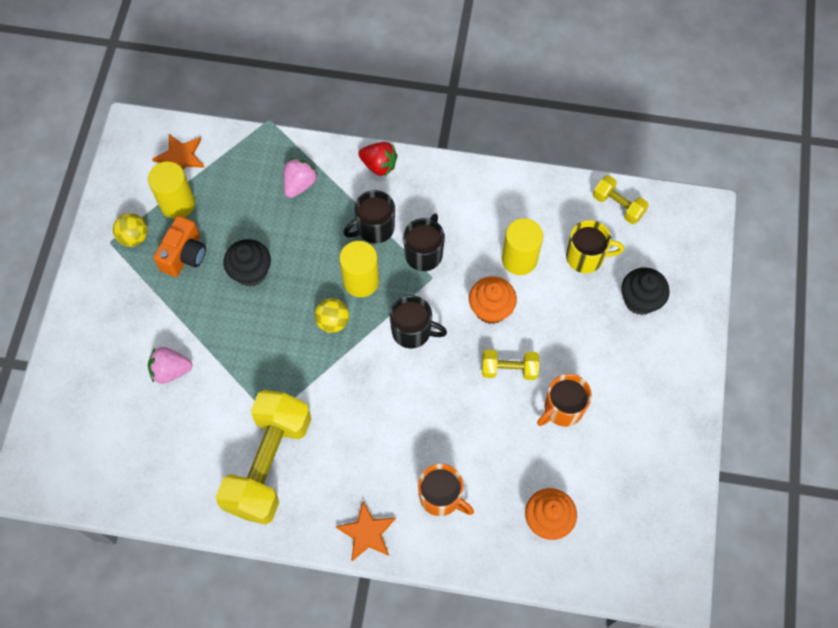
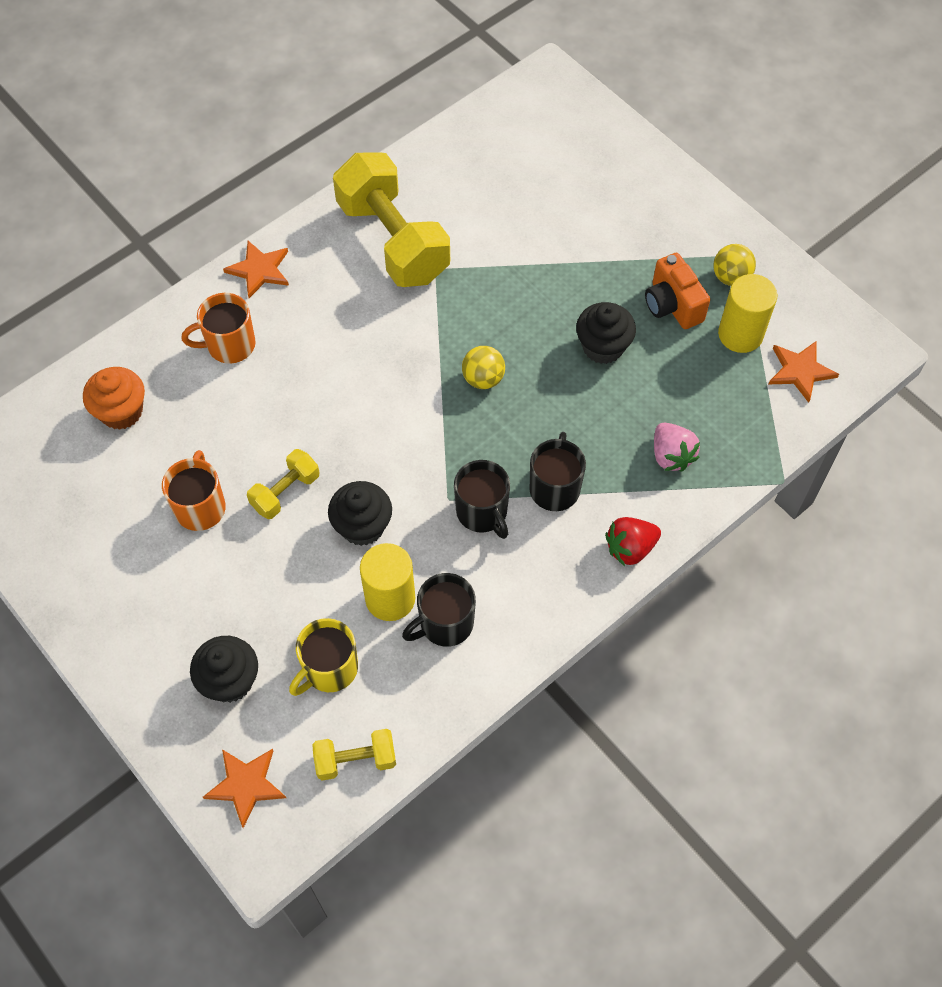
camera: 130 degrees right, 5 degrees down
(171, 370) = (555, 224): pink strawberry -> none
(361, 281) = (504, 432): yellow cylinder -> none
(412, 331) = (407, 438): black mug -> black mug (445, 623)
(491, 309) = (362, 526): orange cupcake -> black cupcake
(680, 245) = (246, 785): none -> orange star

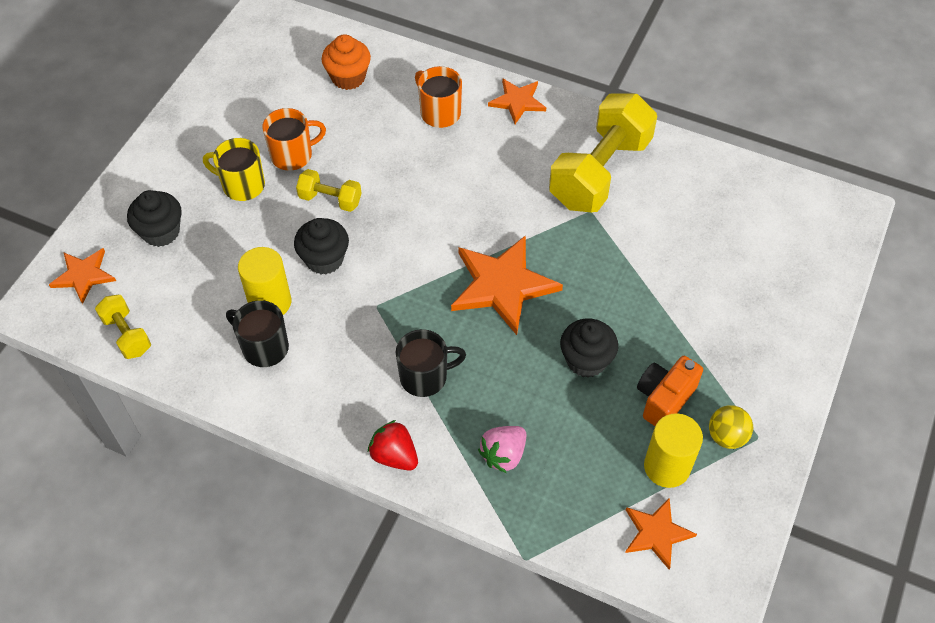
camera: 65 degrees right, 5 degrees down
(329, 669) = (194, 288): yellow mug -> yellow mug (242, 185)
(482, 512) = (376, 334): black mug -> none
(483, 379) = (502, 285): yellow ball -> orange star

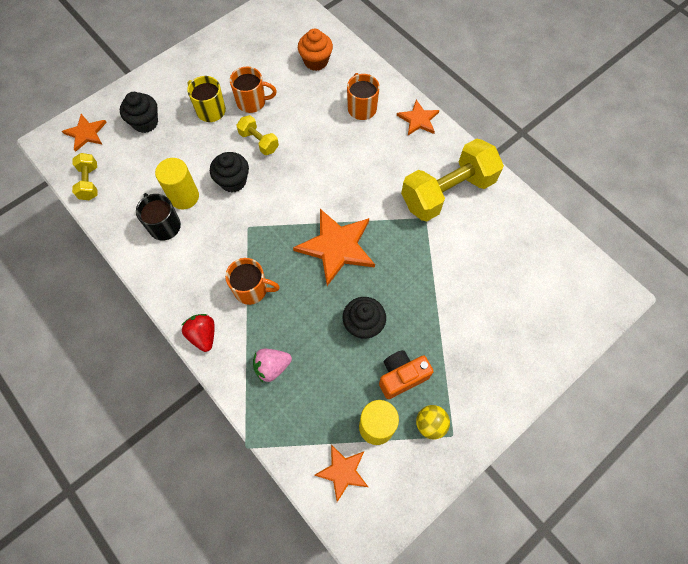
camera: 25 degrees right, 10 degrees up
(425, 377) = (251, 289): black mug -> orange mug

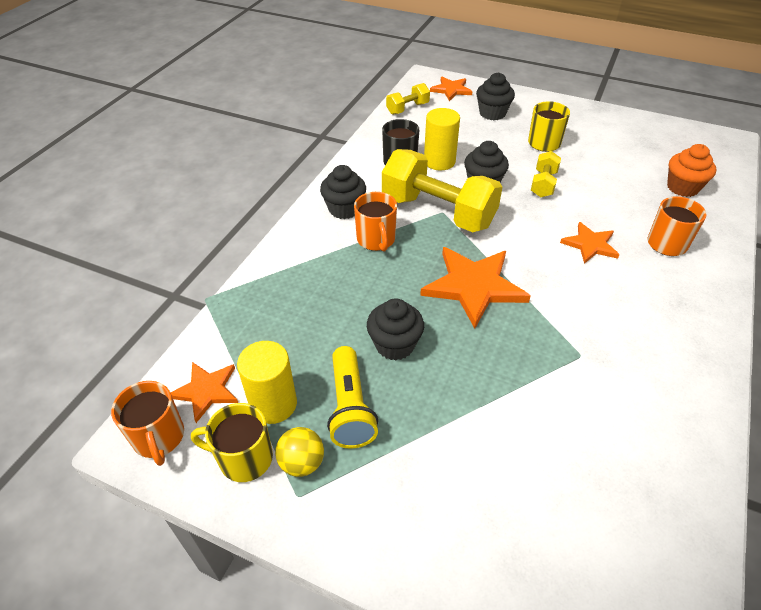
camera: 65 degrees right, 20 degrees down
(200, 297) = (344, 209): none -> black cupcake
(203, 335) = (307, 225): red strawberry -> none
(252, 102) = (582, 163): orange mug -> orange mug (159, 437)
(272, 367) = (300, 286): pink strawberry -> none
(401, 376) = (350, 407): orange camera -> yellow flashlight
(411, 461) = (244, 458): none -> yellow mug
(418, 119) = (711, 299): orange star -> orange star (590, 244)
(447, 192) = (639, 366): yellow dumbbell -> yellow dumbbell (438, 212)

